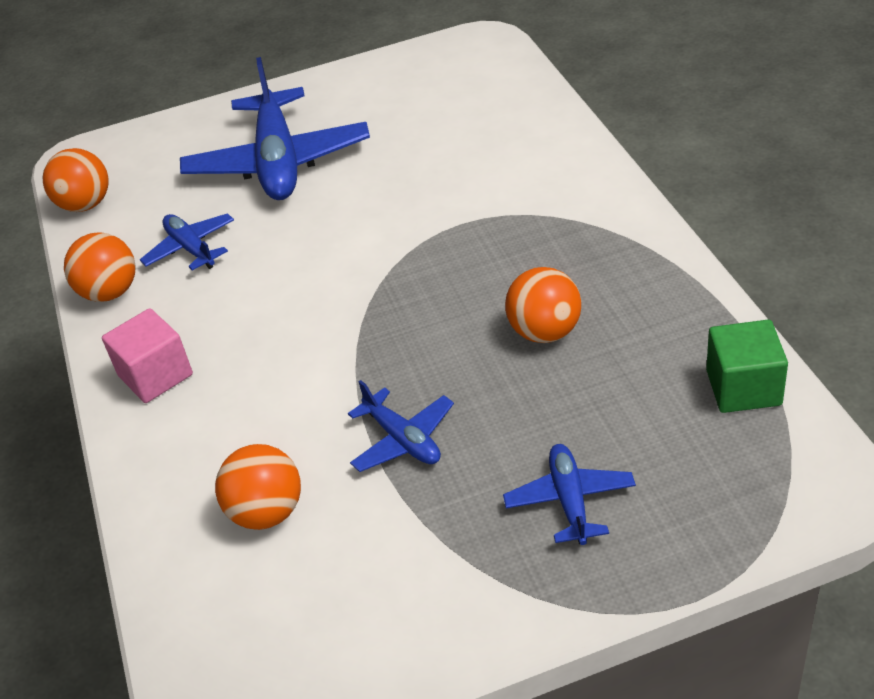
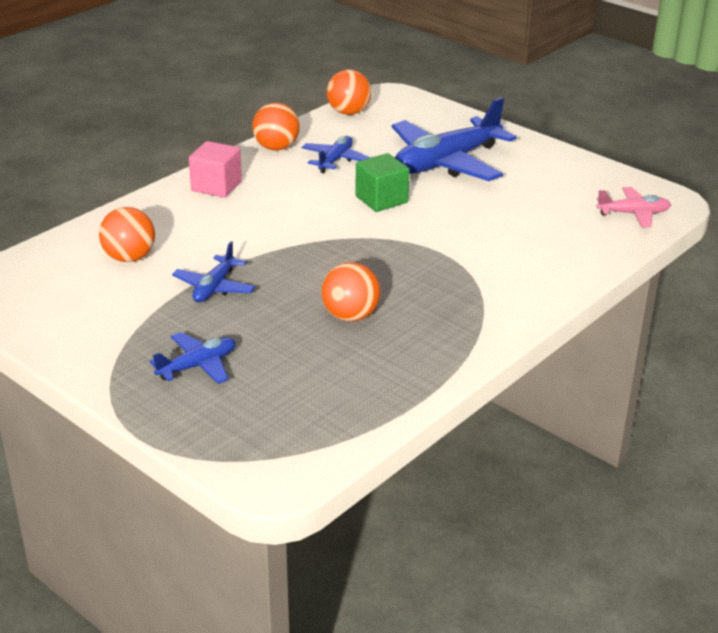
camera: 55 degrees right, 10 degrees down
(489, 70) = (633, 214): none -> pink plane
(743, 387) = (350, 417): green cube -> green cube (381, 199)

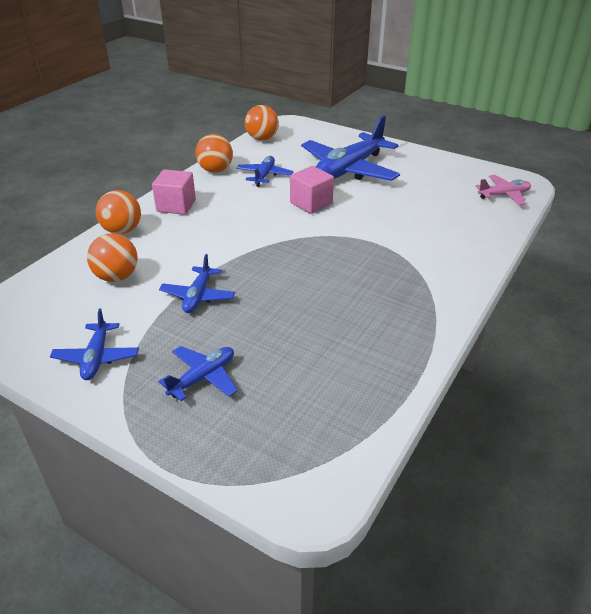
camera: 10 degrees left, 5 degrees up
(92, 334) = (97, 357): none -> blue plane
(350, 316) = (323, 309): orange ball -> orange ball (122, 230)
(381, 199) = (311, 203): green cube -> pink cube

